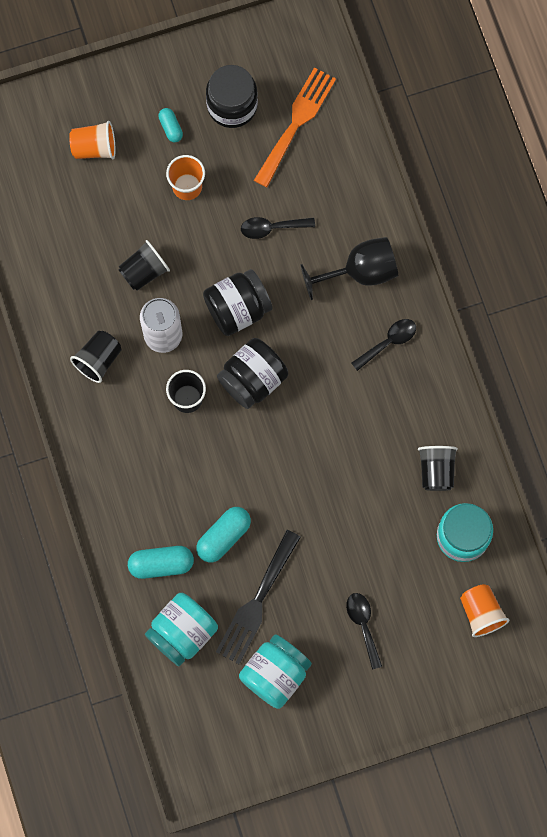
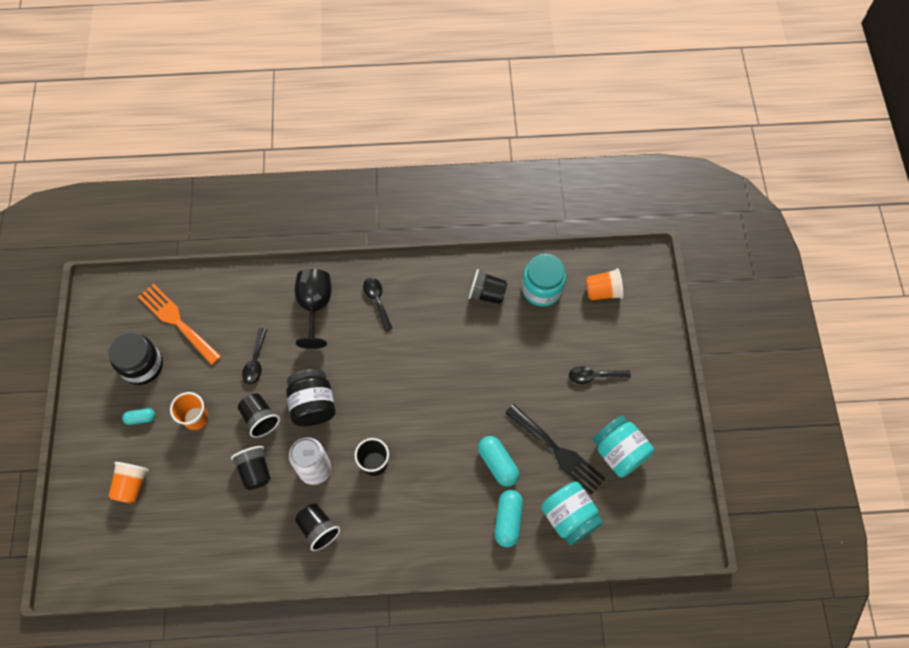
camera: 75 degrees left, 10 degrees down
(205, 256) = (260, 418): none -> black cup
(253, 380) = (375, 408): black jar -> none

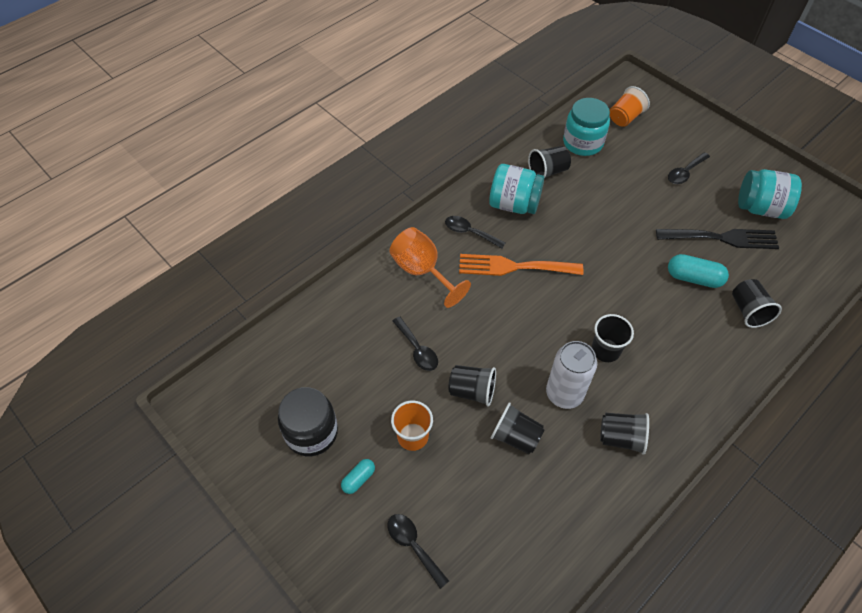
camera: 40 degrees left, 10 degrees down
(132, 485) = (413, 546): orange cup -> black spoon
(177, 321) = (306, 371): orange fork -> orange fork (513, 267)
(313, 405) = (505, 345): black jar -> none
(315, 306) = (422, 271): black goblet -> orange goblet
(508, 520) = (748, 311): turquoise capsule -> black cup
(569, 517) = (784, 275): turquoise jar -> turquoise jar (514, 204)

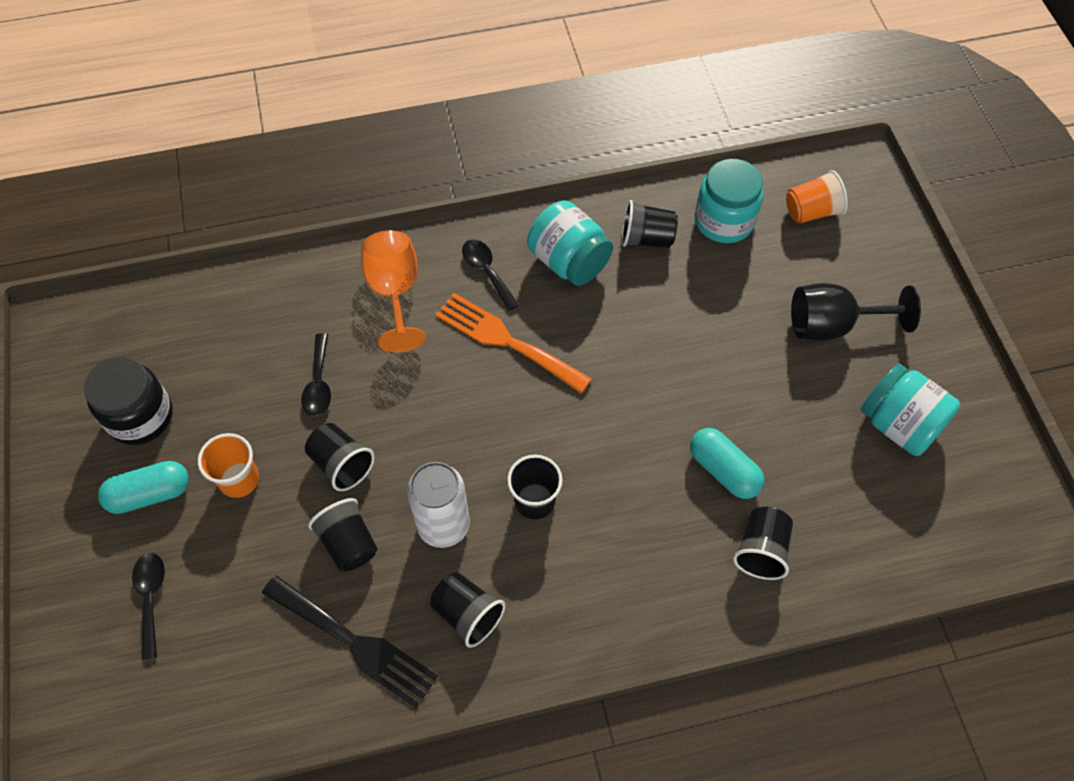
camera: 30 degrees right, 5 degrees up
(358, 479) = (150, 494): turquoise capsule -> turquoise capsule, size x1.69
(685, 173) = (832, 325): black spoon -> black goblet
(722, 238) = (809, 438): black fork -> black fork (355, 643)

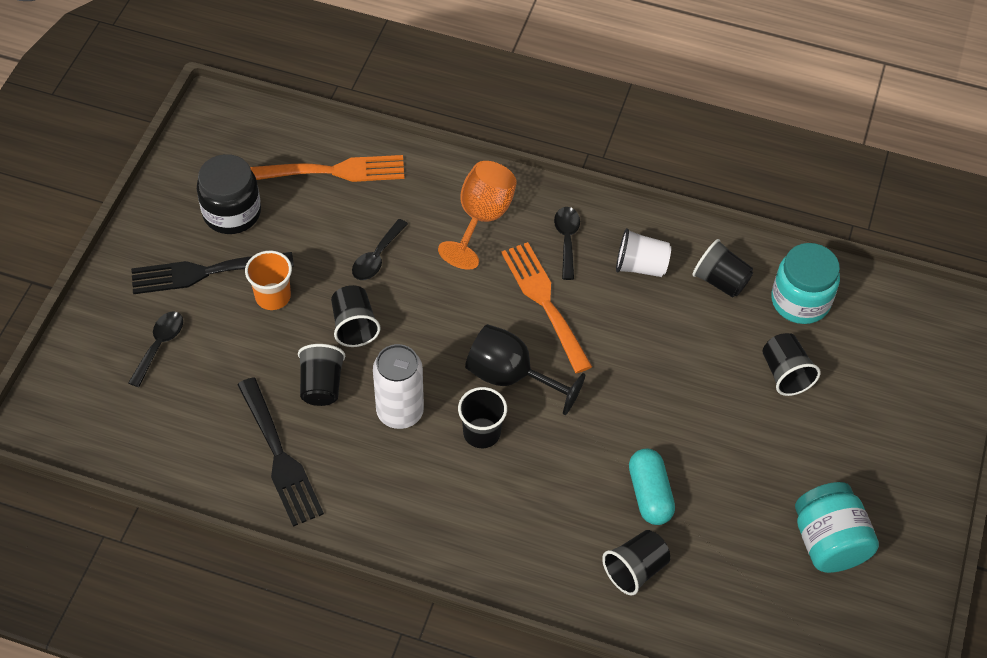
camera: 30 degrees right, 5 degrees down
(150, 494) = (204, 272): turquoise capsule -> black fork
(221, 319) = (336, 171): none -> orange fork
(467, 614) = (374, 484): black cup -> black cup (785, 374)
(569, 261) = (640, 266): turquoise jar -> white cup
(811, 211) = (886, 333): orange cup -> none
(832, 325) = (831, 434): black goblet -> black goblet (510, 377)

